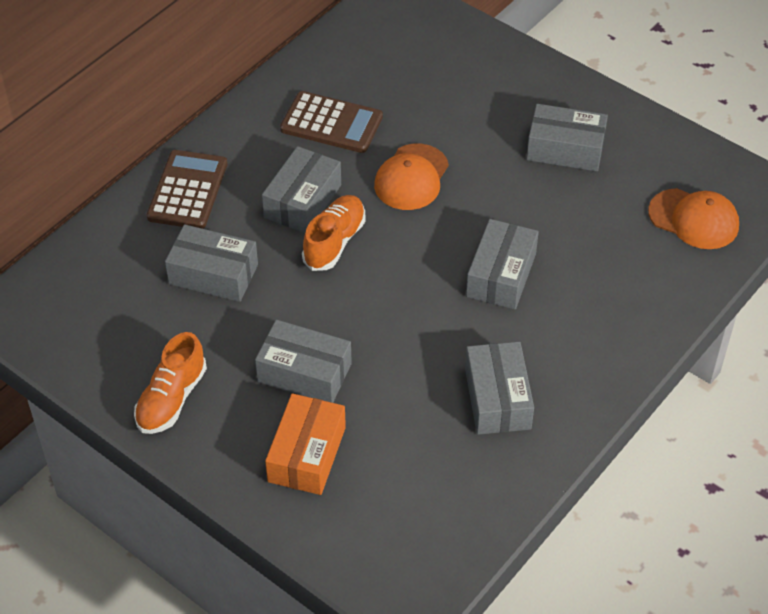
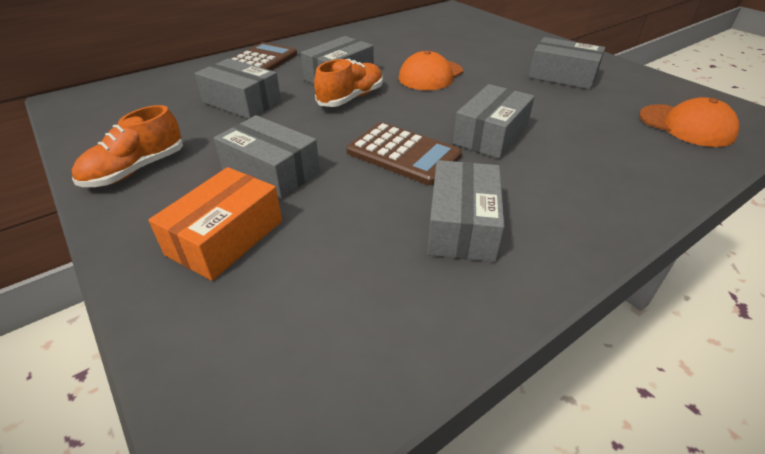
camera: 15 degrees right, 10 degrees down
(331, 123) = (382, 47): brown calculator -> brown calculator (403, 154)

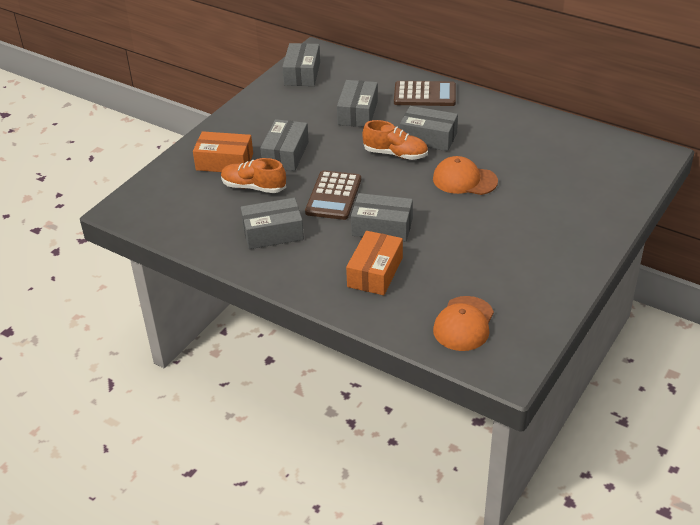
camera: 70 degrees right, 0 degrees up
(136, 170) = (261, 111): orange shoe -> orange shoe (253, 187)
(562, 76) = (519, 251): grey box -> grey box (302, 73)
(583, 159) = (375, 272): none -> orange box

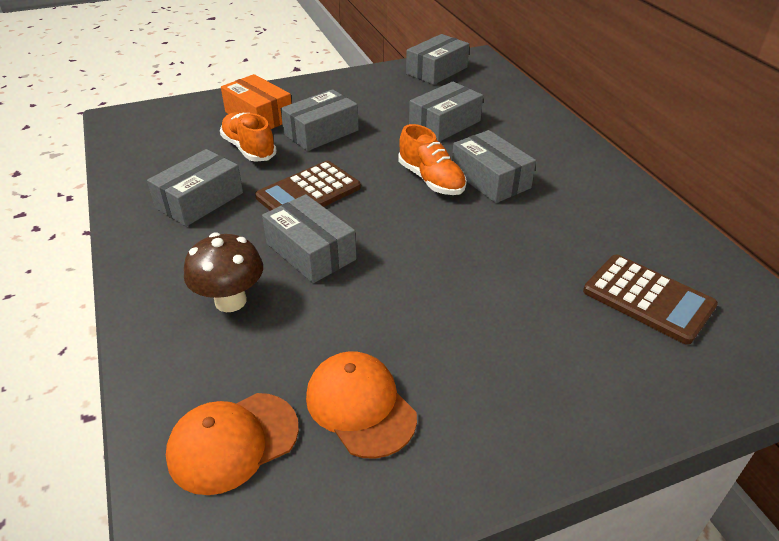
camera: 35 degrees right, 0 degrees up
(273, 233) = (199, 200): grey box -> grey box turned 75 degrees counterclockwise
(375, 272) = (230, 301): orange box -> brown mushroom
(425, 95) = (541, 135): brown calculator -> brown calculator (648, 299)
(464, 180) = (475, 245): orange cap -> orange cap (360, 406)

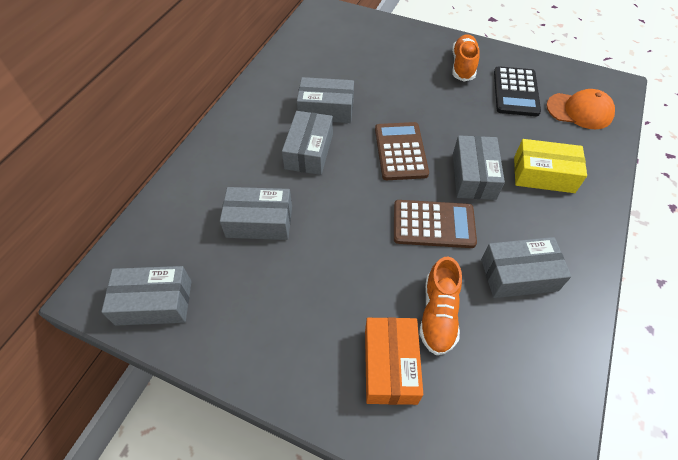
camera: 135 degrees left, 15 degrees up
(230, 301) = (543, 174): brown mushroom -> yellow box
(321, 132) = (360, 289): grey box -> grey box (326, 109)
(360, 406) = (515, 92): orange cap -> black calculator
(431, 180) = (343, 176): orange shoe -> orange shoe (463, 66)
(648, 299) = (345, 52): brown calculator -> brown calculator (400, 151)

